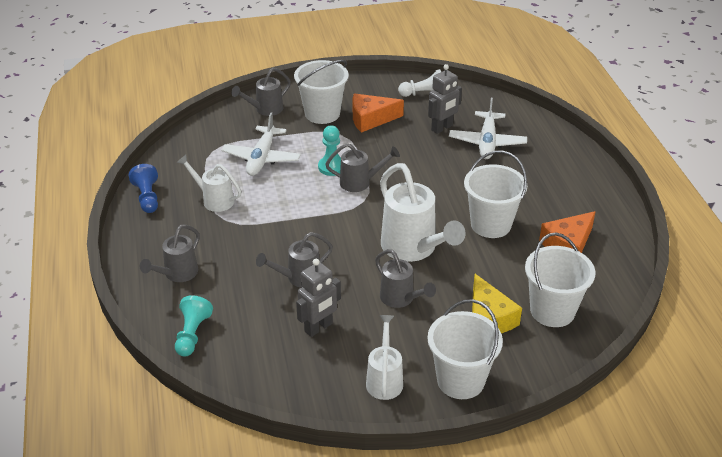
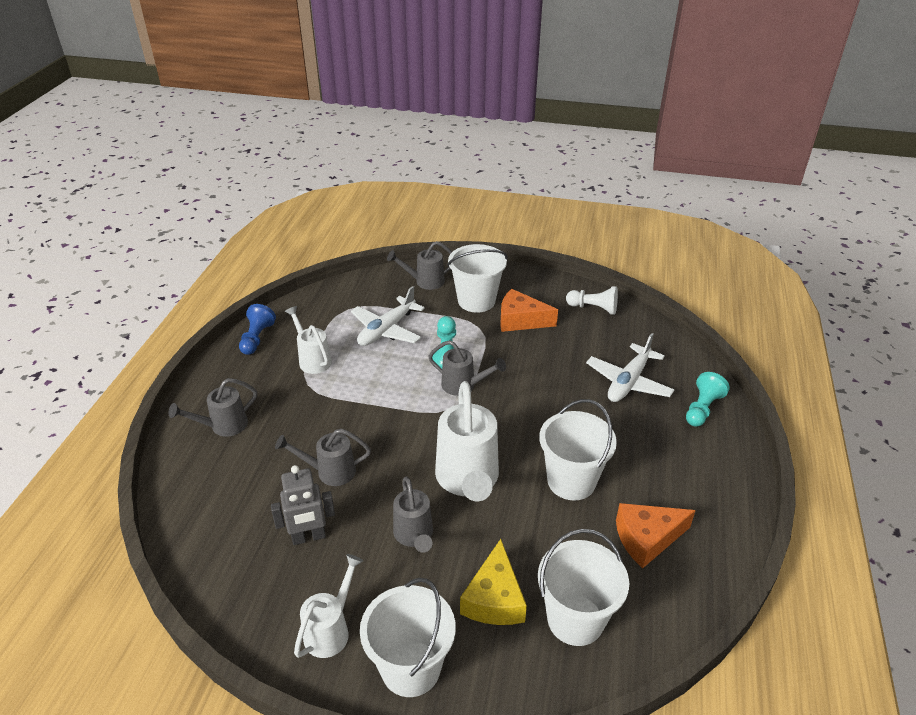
camera: 25 degrees right, 0 degrees up
(192, 334) = (188, 496): turquoise pawn -> turquoise pawn (702, 409)
(442, 128) = (589, 351): grey robot -> none

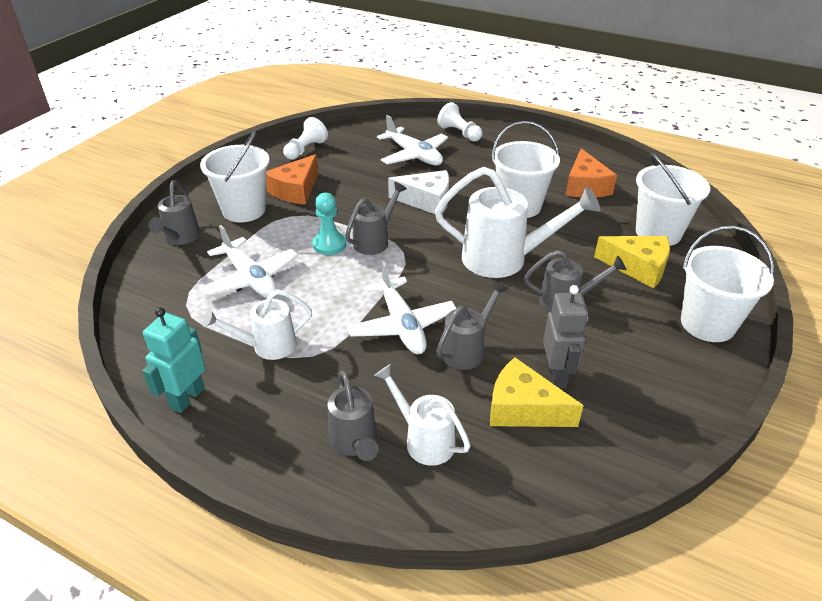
camera: 75 degrees left, 0 degrees up
(257, 338) = (187, 398): blue pawn -> turquoise robot
(266, 517) = (523, 408): none -> yellow cheese
(330, 471) = (467, 350): grey watering can -> grey watering can turned 150 degrees counterclockwise
(330, 630) = (671, 370): white watering can -> white watering can (424, 440)
(352, 426) = (401, 325): none -> white plane
(545, 407) = (426, 201): none -> white cheese
(702, 409) = (459, 133): turquoise pawn -> white pawn

